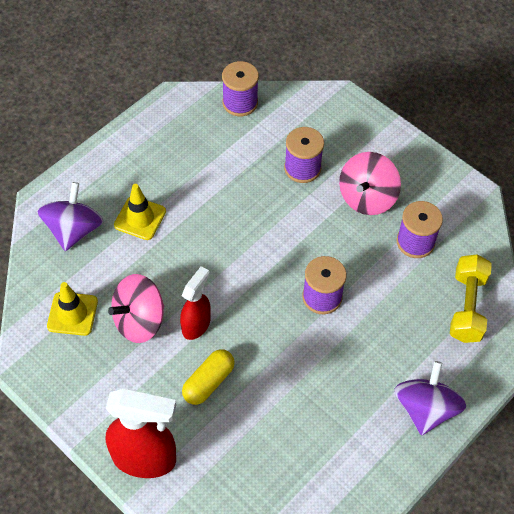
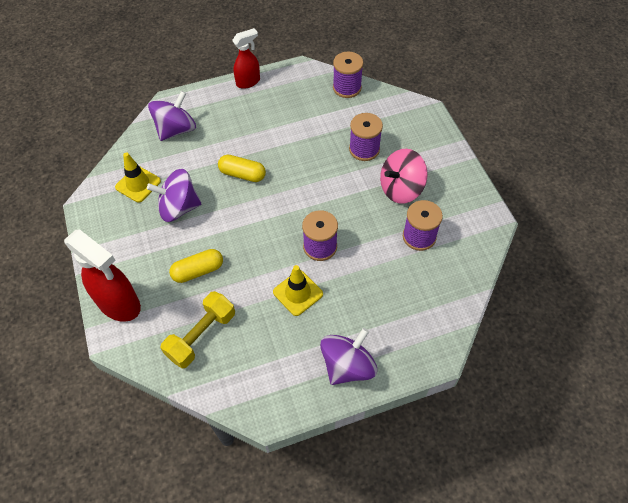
camera: 30 degrees right, 0 degrees up
(139, 321) = (179, 208): pink spinning top -> purple spinning top
(140, 218) = (225, 139): yellow traffic cone -> yellow traffic cone (298, 293)
(187, 251) = (242, 174): none -> yellow capsule
(196, 325) = (216, 227): red spray bottle -> red spray bottle (248, 82)
(467, 307) = (431, 303): yellow dumbbell -> yellow dumbbell (201, 336)

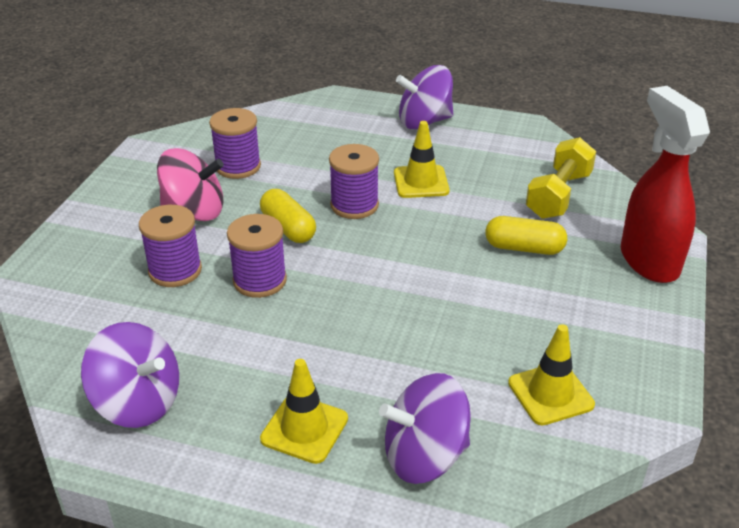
camera: 145 degrees left, 20 degrees down
(179, 208) = (503, 328): purple spinning top -> purple spinning top (138, 403)
(201, 336) = (558, 195): yellow dumbbell -> yellow dumbbell turned 45 degrees counterclockwise
(231, 114) = (304, 429): none -> yellow traffic cone
(242, 174) = (373, 325): yellow capsule -> yellow capsule (288, 228)
(248, 82) = (212, 478): red spray bottle -> none
(347, 88) = (75, 367): purple spool -> purple spool (259, 280)

